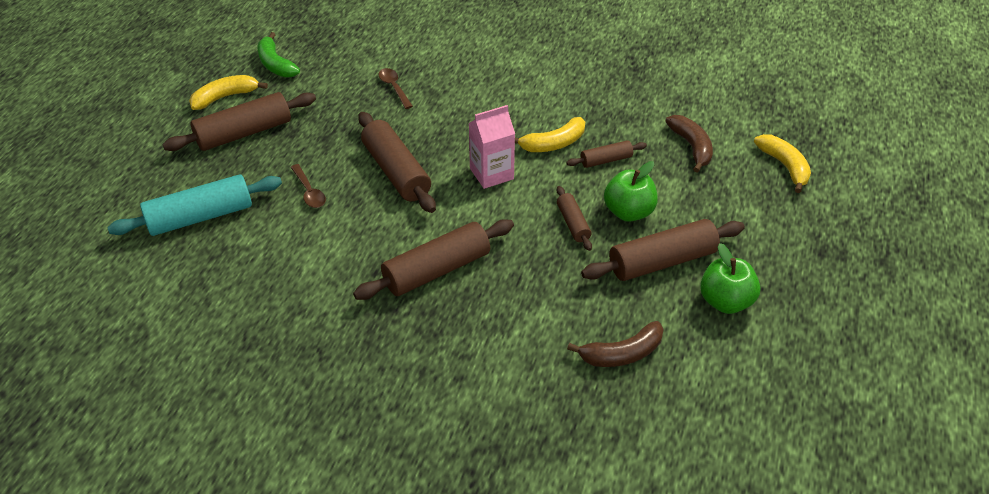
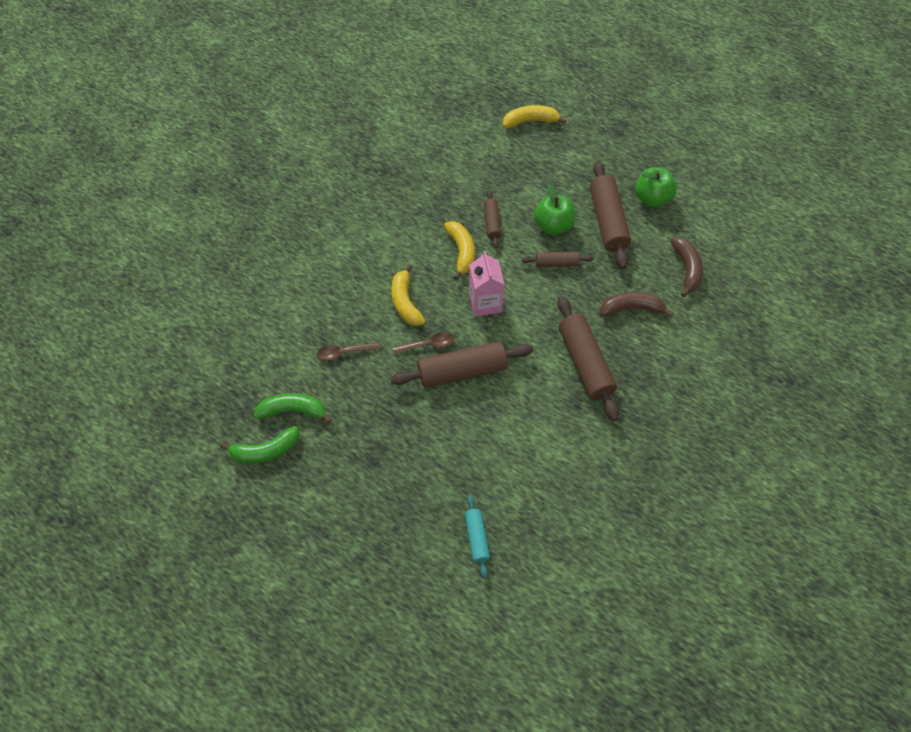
camera: 75 degrees left, 15 degrees up
(200, 217) = (477, 537): turquoise rolling pin -> turquoise rolling pin, size x0.53
(225, 97) = (303, 504): yellow banana -> yellow banana (405, 302)
(244, 133) = (367, 490): brown rolling pin -> none
(309, 191) = (468, 443): brown spoon -> brown spoon (428, 344)
(321, 71) = (293, 410): none -> green banana
(691, 147) = (493, 166): brown banana -> brown banana (631, 308)

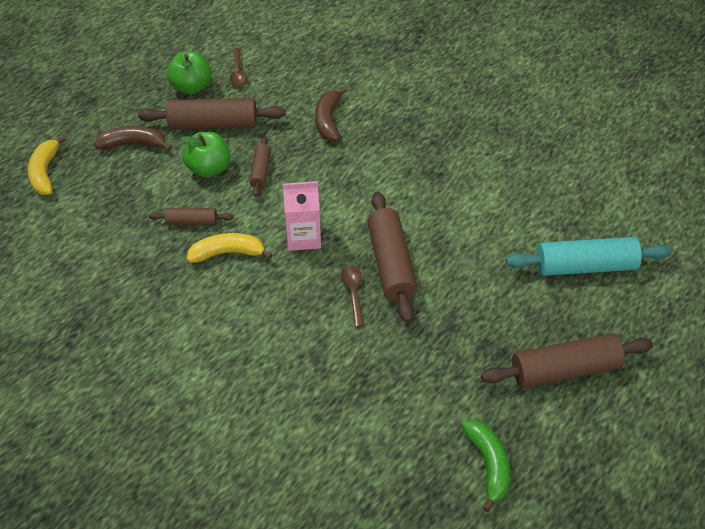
camera: 85 degrees left, 10 degrees down
(293, 410) = (433, 434): green banana -> none
(344, 352) = (355, 377): brown spoon -> brown spoon (238, 72)
(405, 302) = (291, 312): yellow banana -> none
(477, 537) = (585, 266): turquoise rolling pin -> turquoise rolling pin, size x1.88
(585, 363) = (389, 163): brown rolling pin -> brown rolling pin (564, 370)
(687, 269) = (287, 75): brown banana -> brown banana (134, 144)

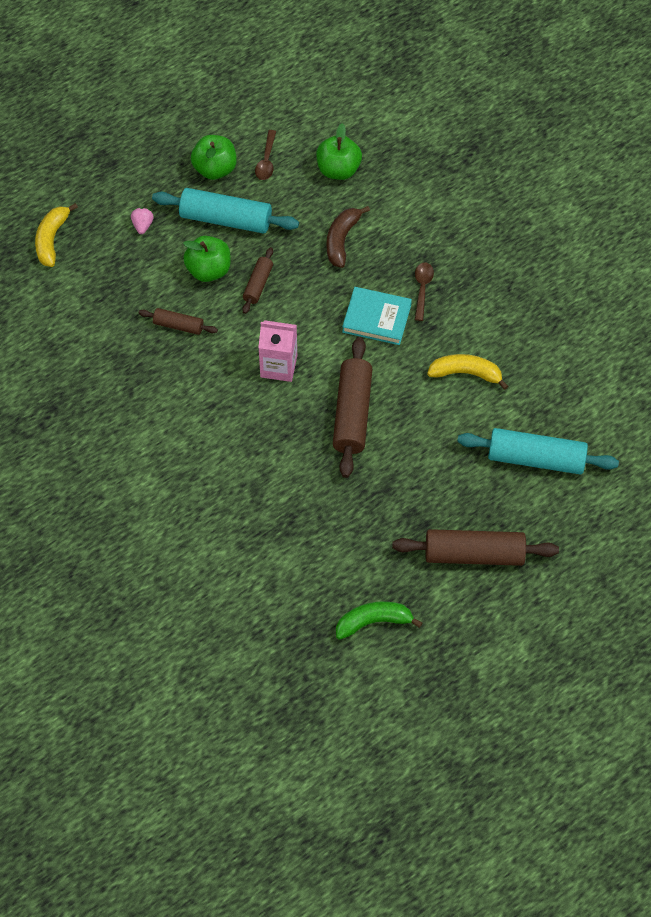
camera: 15 degrees right, 10 degrees up
(134, 144) = (142, 225): brown banana -> pink strawberry
(213, 124) = (226, 219): brown rolling pin -> turquoise rolling pin
(227, 253) = (203, 366): yellow banana -> yellow banana (466, 373)
(306, 67) = (338, 170): none -> green apple
(353, 293) = (308, 435): brown spoon -> brown spoon (422, 289)
(384, 177) = (376, 318): none -> turquoise book
(488, 465) = (373, 622): green banana -> green banana turned 105 degrees counterclockwise

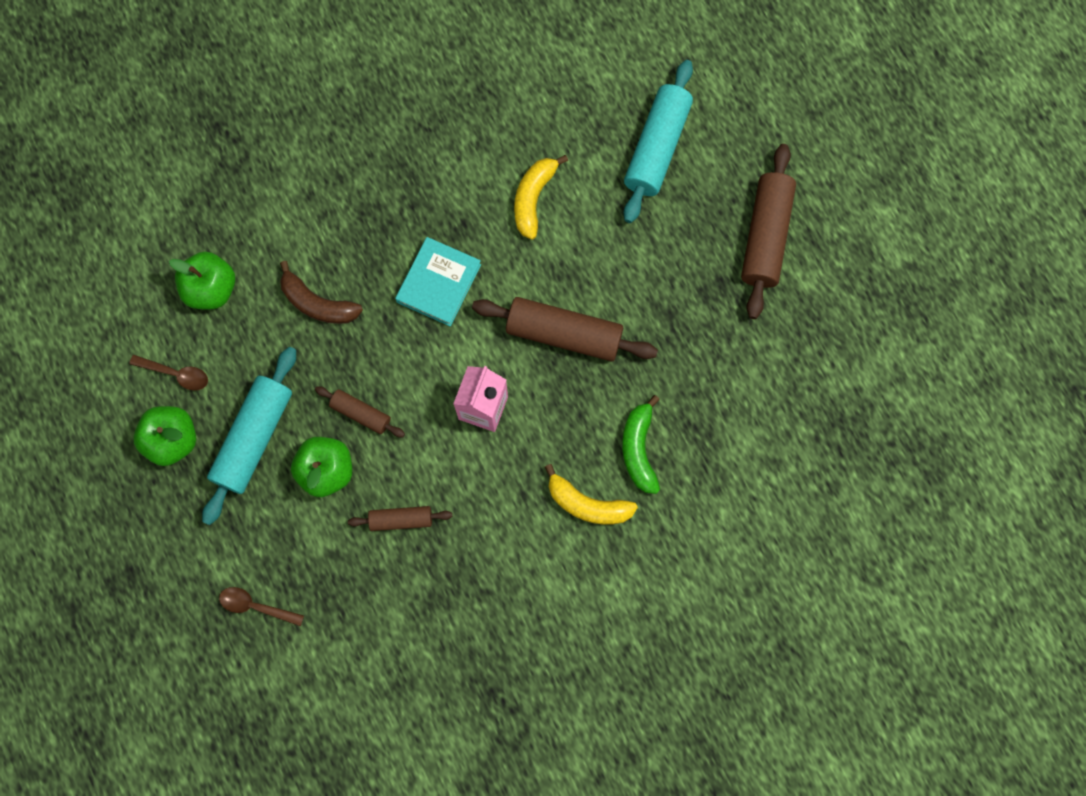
camera: 80 degrees left, 15 degrees up
(51, 239) = (234, 666): yellow banana -> yellow banana (587, 504)
(142, 225) = (239, 544): pink strawberry -> none
(178, 325) = (401, 520): brown rolling pin -> brown rolling pin turned 60 degrees clockwise
(373, 622) = (833, 358): green banana -> green banana (639, 449)
(422, 289) = (408, 224): brown spoon -> brown spoon (256, 606)

